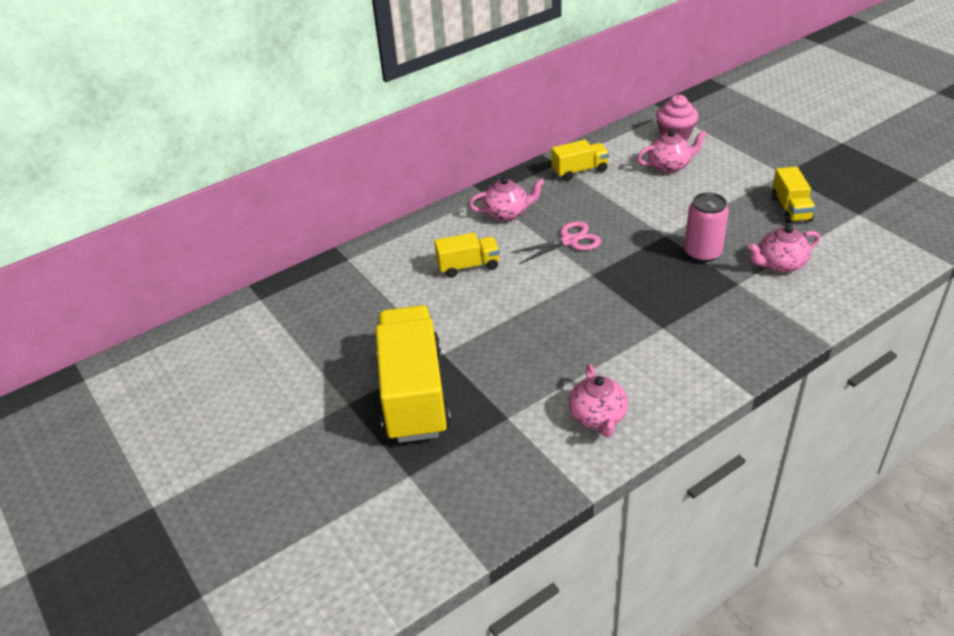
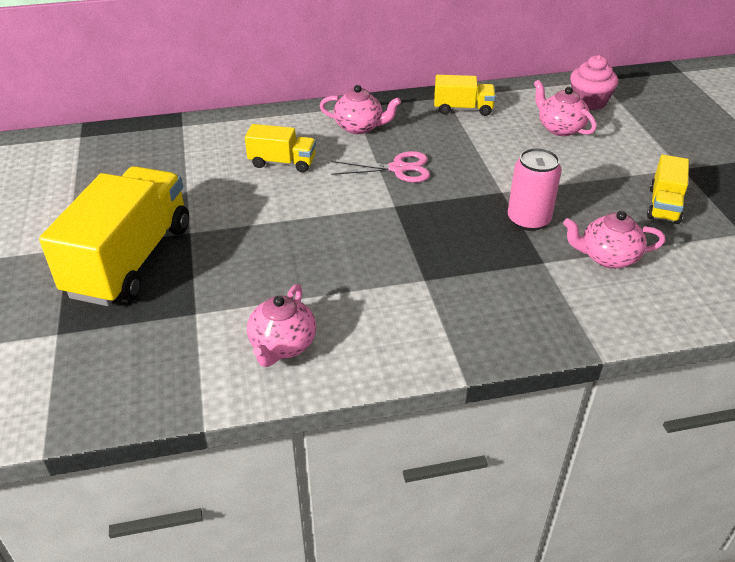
camera: 20 degrees right, 0 degrees up
(669, 166) = (560, 128): pink teapot -> pink teapot turned 135 degrees counterclockwise

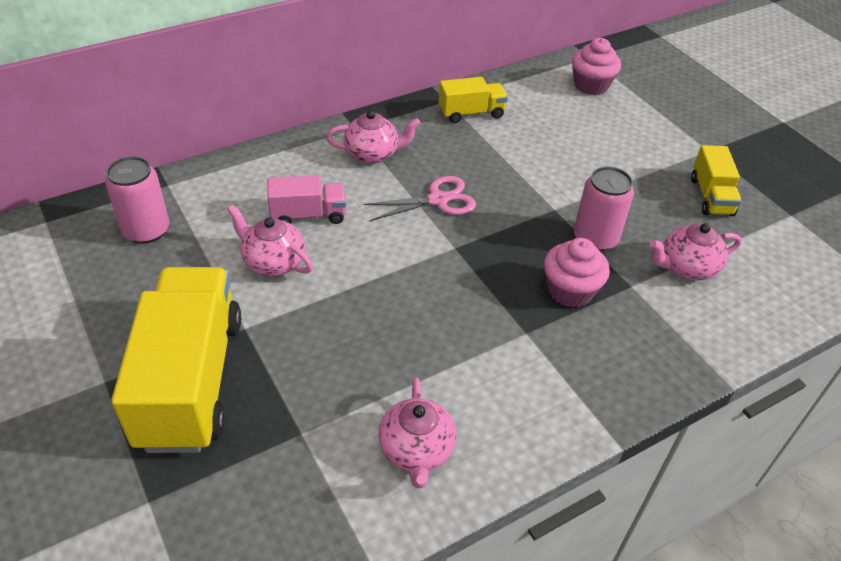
camera: 20 degrees left, 5 degrees up
(150, 153) = (146, 230): none -> pink can
(282, 163) = (308, 215): yellow truck -> pink truck
(483, 255) = (570, 290): none -> pink cupcake
(560, 128) = (577, 122): pink teapot -> pink teapot (273, 262)

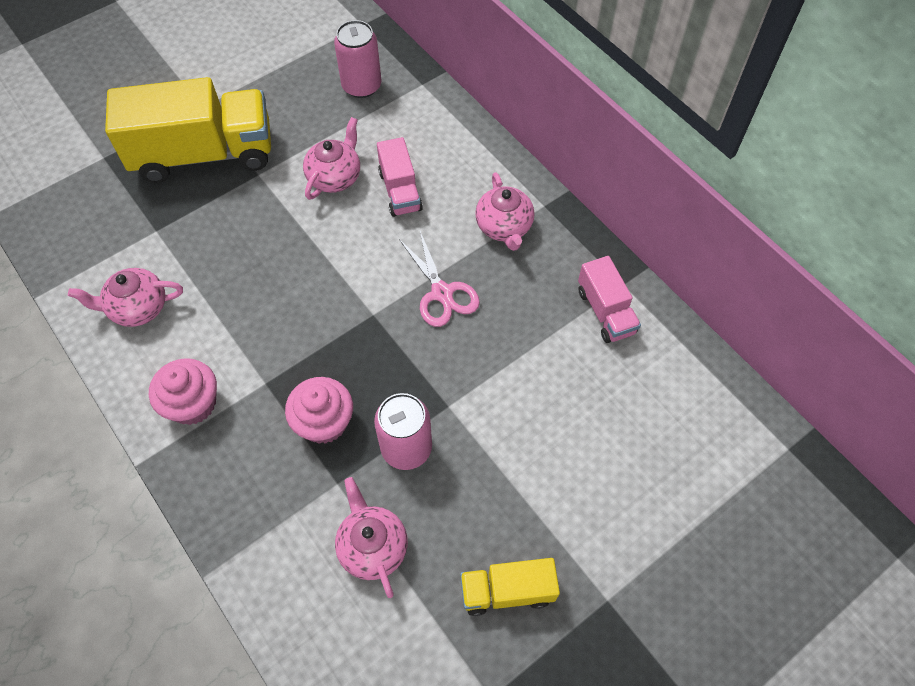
camera: 85 degrees right, 15 degrees up
(471, 113) = (605, 311): yellow truck -> pink truck
(591, 85) = (715, 449): pink cupcake -> pink cupcake (193, 403)

